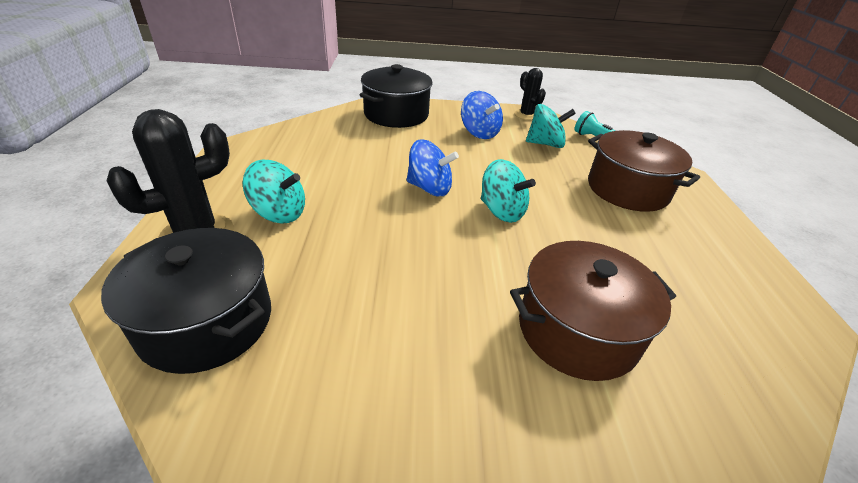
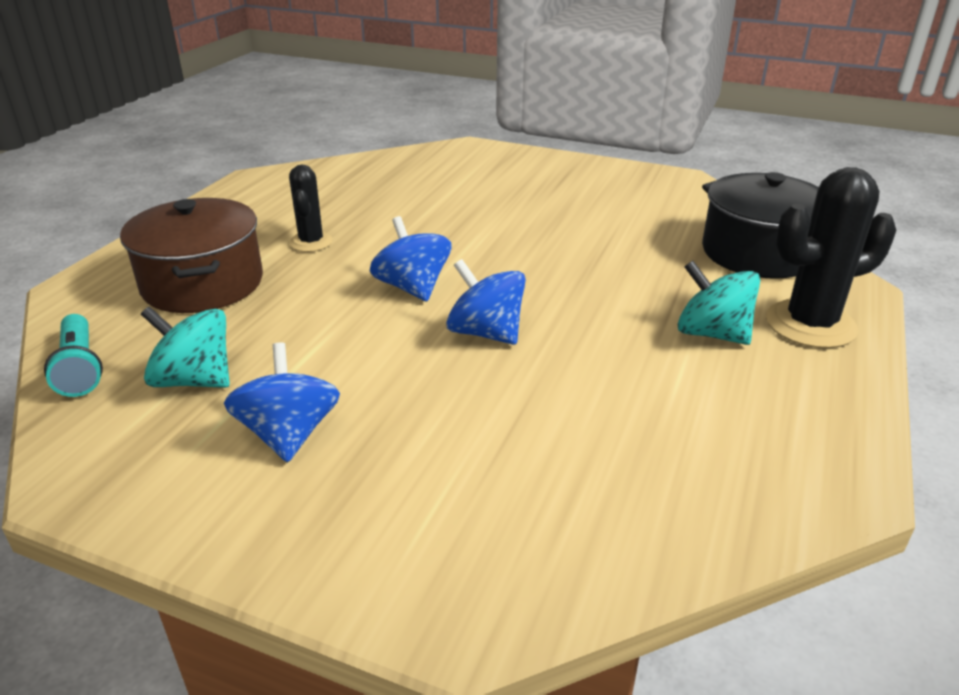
camera: 155 degrees left, 5 degrees down
(396, 114) = (435, 544): black pot -> none
(501, 211) = (412, 288): turquoise spinning top -> blue spinning top
(526, 115) = (102, 475): black cactus -> black cactus (311, 242)
(577, 330) = (447, 202): brown pot -> none

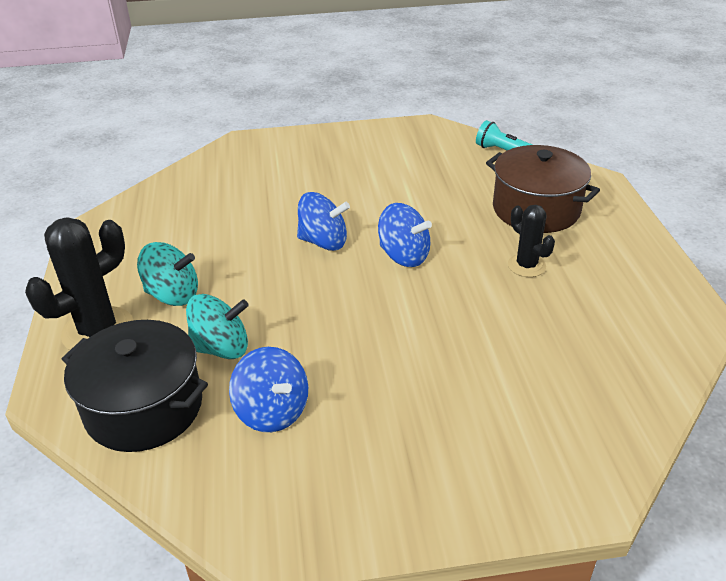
camera: 150 degrees right, 5 degrees up
(194, 380) = (444, 166): turquoise spinning top -> turquoise spinning top (221, 348)
(289, 434) = (368, 164): blue spinning top -> blue spinning top (272, 411)

